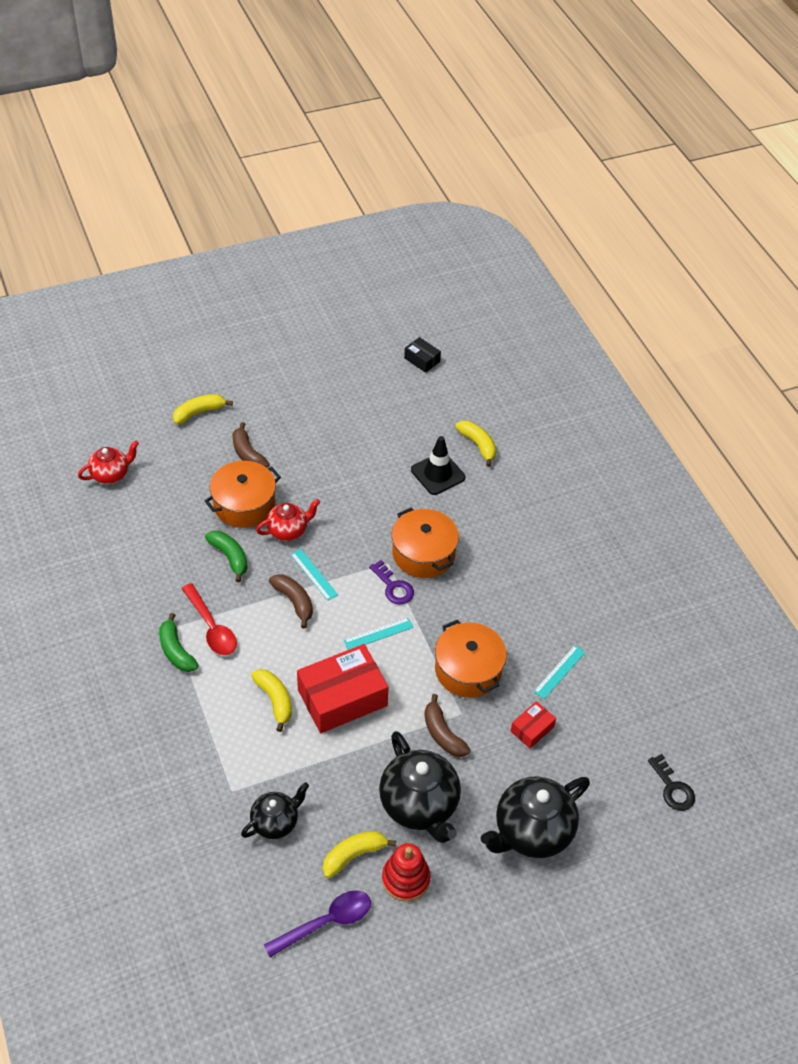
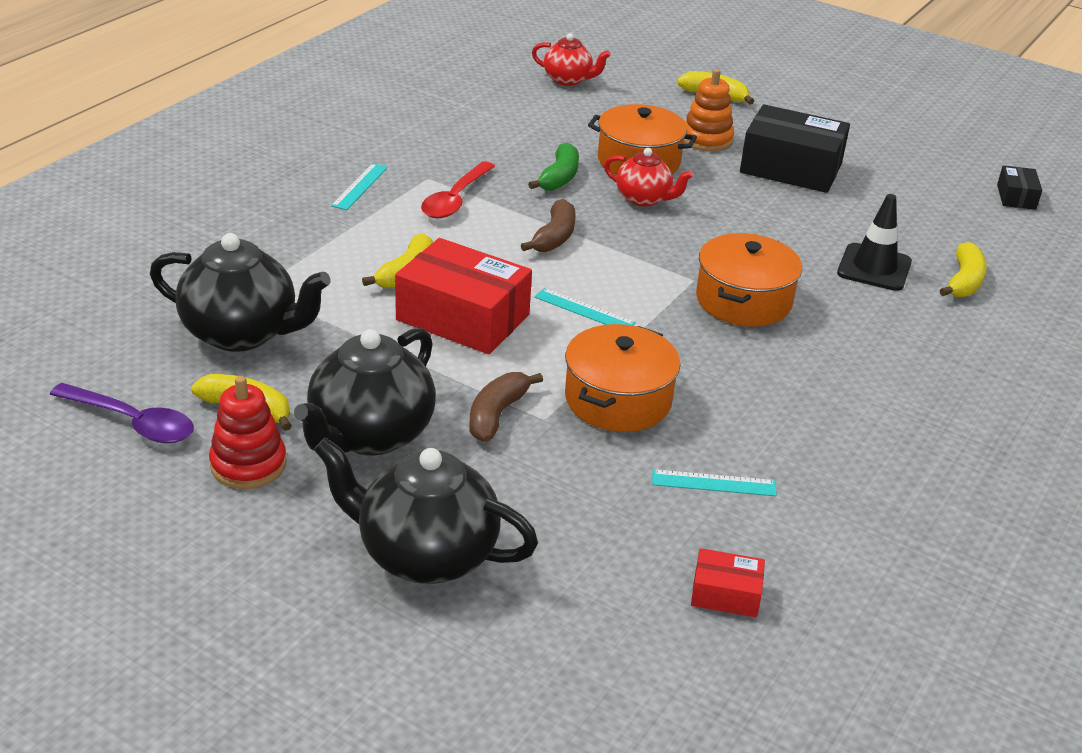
camera: 55 degrees right, 15 degrees down
(176, 650) = (400, 190): green banana -> none
(248, 454) = (706, 139): brown banana -> orange stacking toy
(276, 822) = (242, 333): black teapot -> black teapot, size x1.72
(312, 436) = (791, 168): none -> black box
(314, 574) = (608, 236): turquoise ruler -> turquoise ruler (359, 186)
(393, 587) = (665, 296): purple key -> none
(532, 729) = (591, 492): red box -> red box (725, 594)
(672, 788) = (651, 685): black key -> none

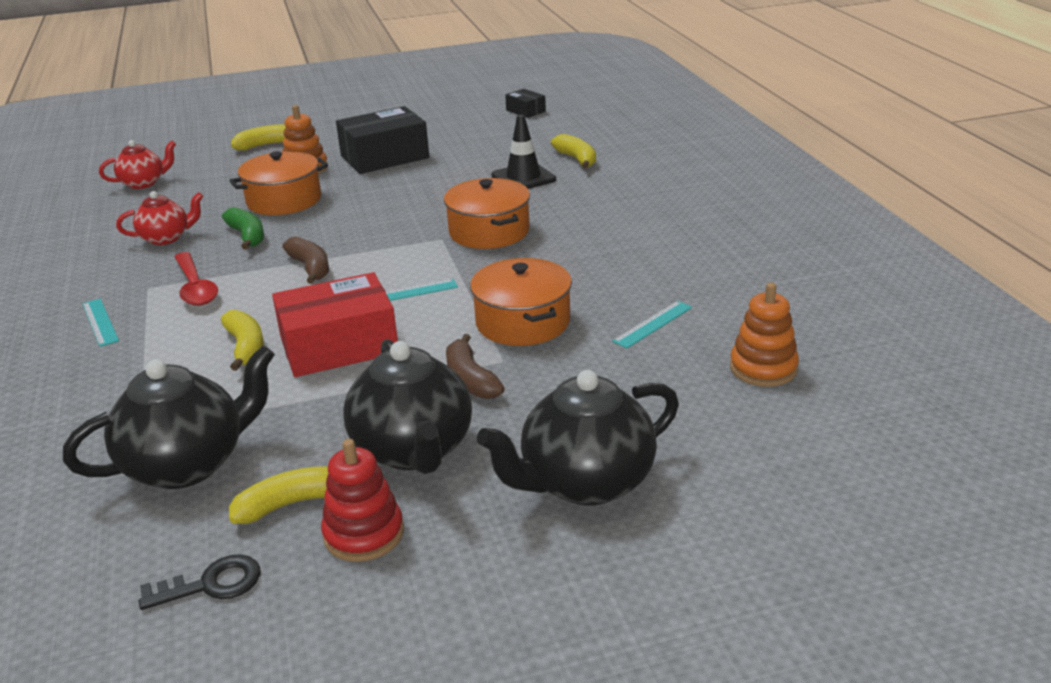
camera: 45 degrees left, 5 degrees down
(132, 422) = (211, 584): purple spoon -> black key
(644, 199) = (328, 217): red teapot -> red teapot (166, 238)
(725, 594) = (763, 368): red box -> orange stacking toy

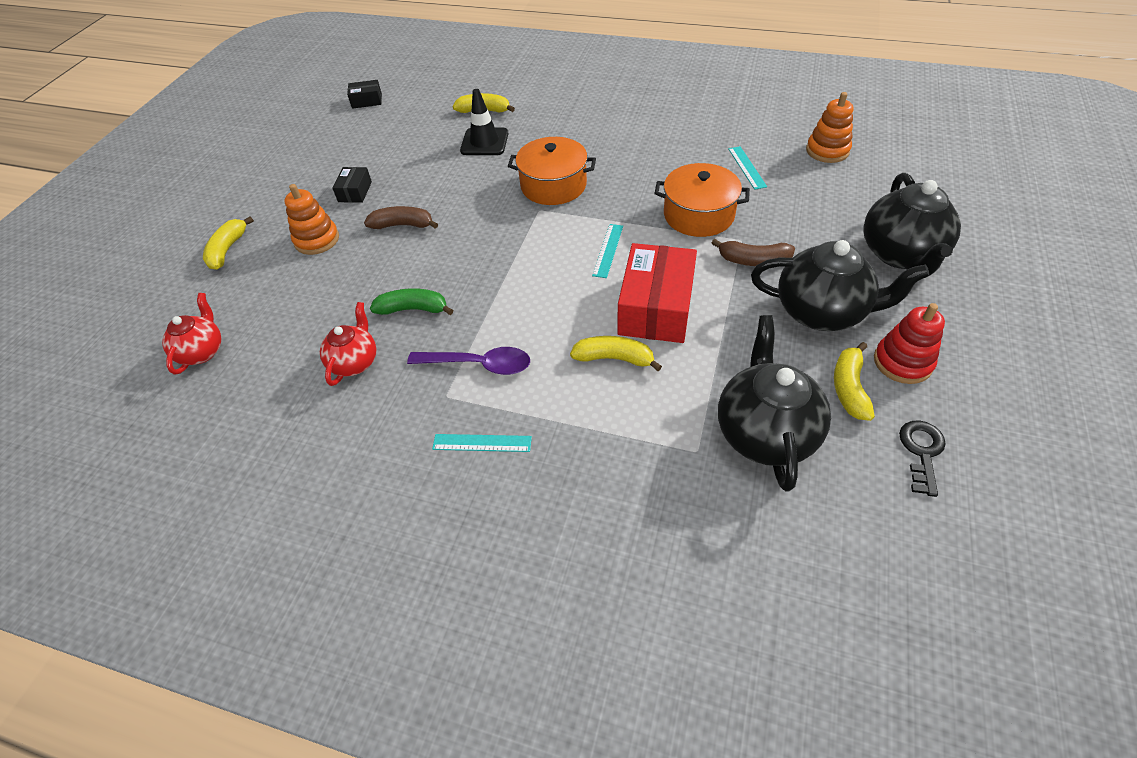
camera: 55 degrees left, 20 degrees up
(195, 287) = (478, 364): red spoon -> purple spoon
(284, 200) = (368, 269): orange pot -> none
(310, 268) = (515, 288): brown banana -> brown banana (403, 225)
(385, 157) = (355, 192): black box -> black box, size x0.48

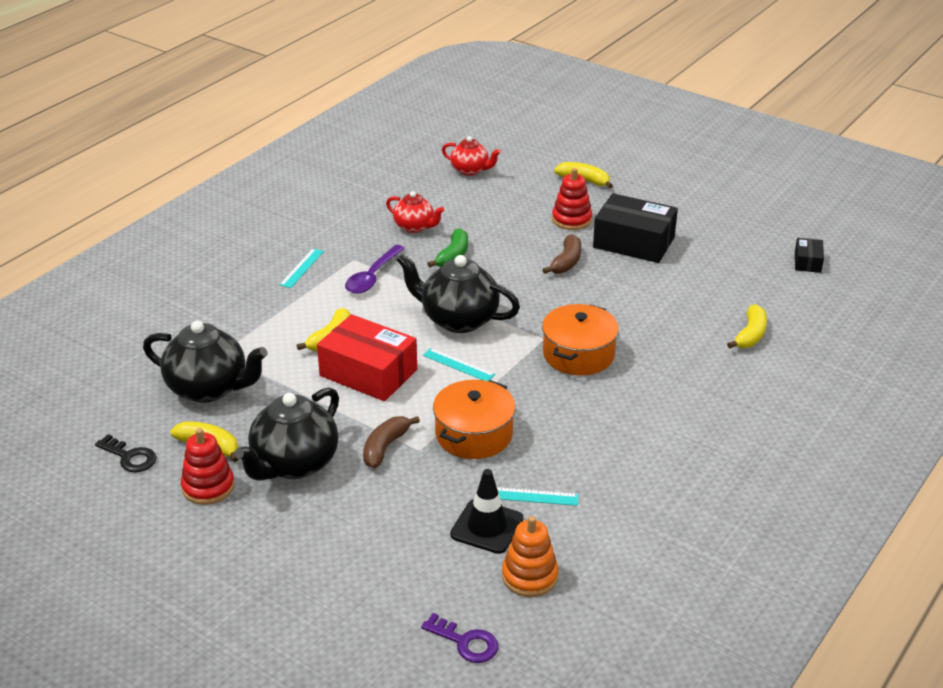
camera: 105 degrees right, 15 degrees down
(317, 240) = (571, 219): orange stacking toy -> red stacking toy
(355, 192) = (633, 242): black box -> black box, size x2.08
(484, 142) = (683, 325): black traffic cone -> black traffic cone (487, 527)
(900, 255) = (325, 550): black teapot -> black teapot (458, 319)
(911, 162) = (465, 642): none -> purple key

